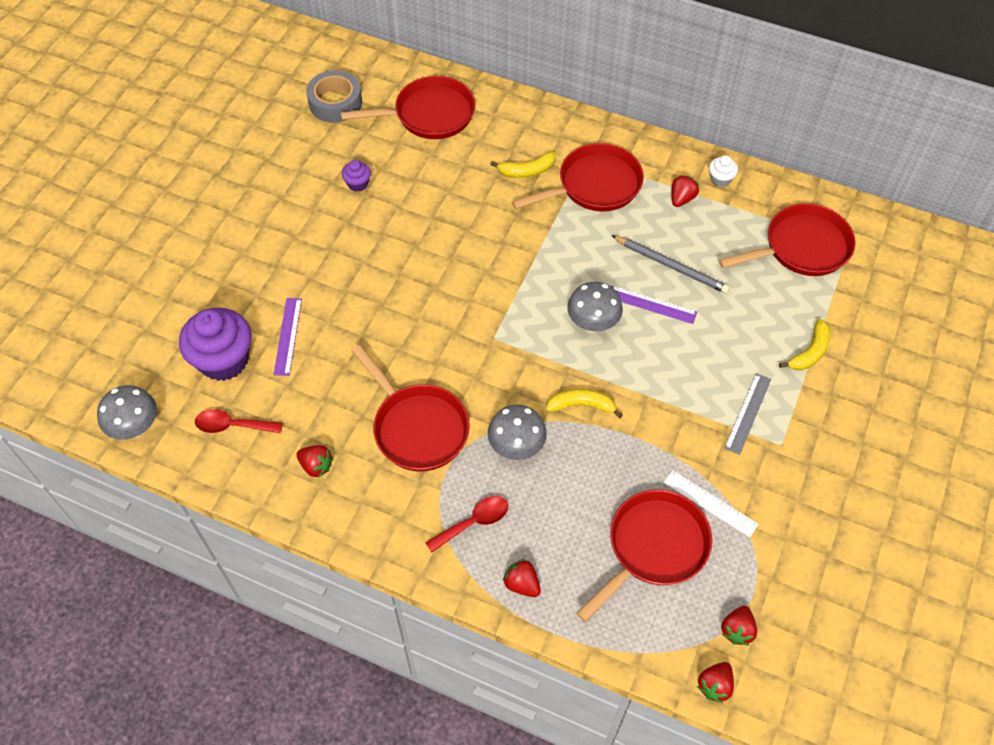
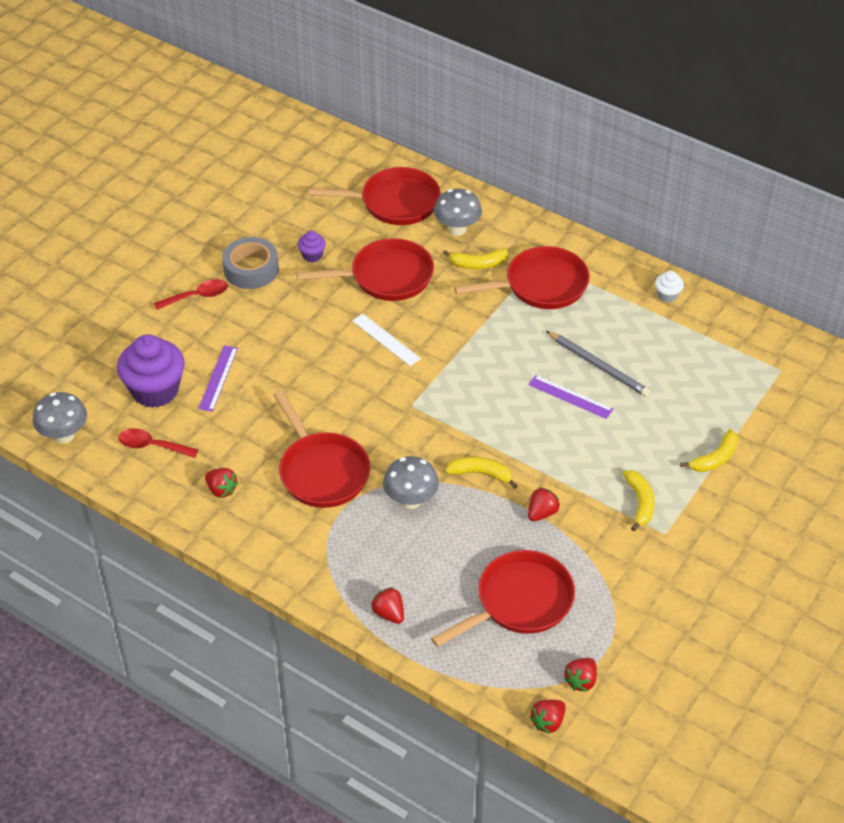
camera: 10 degrees right, 10 degrees down
(335, 102) = (306, 181): grey tape -> grey tape (251, 269)
(473, 522) = (356, 557): red spoon -> red spoon (197, 296)
(592, 324) = (509, 406): grey mushroom -> grey mushroom (457, 229)
(681, 199) = (624, 308): red strawberry -> red strawberry (542, 513)
(710, 503) = (583, 573): white ruler -> white ruler (386, 339)
(748, 413) = (640, 503): grey ruler -> yellow banana
(801, 247) = (732, 366): red pan -> red pan (386, 277)

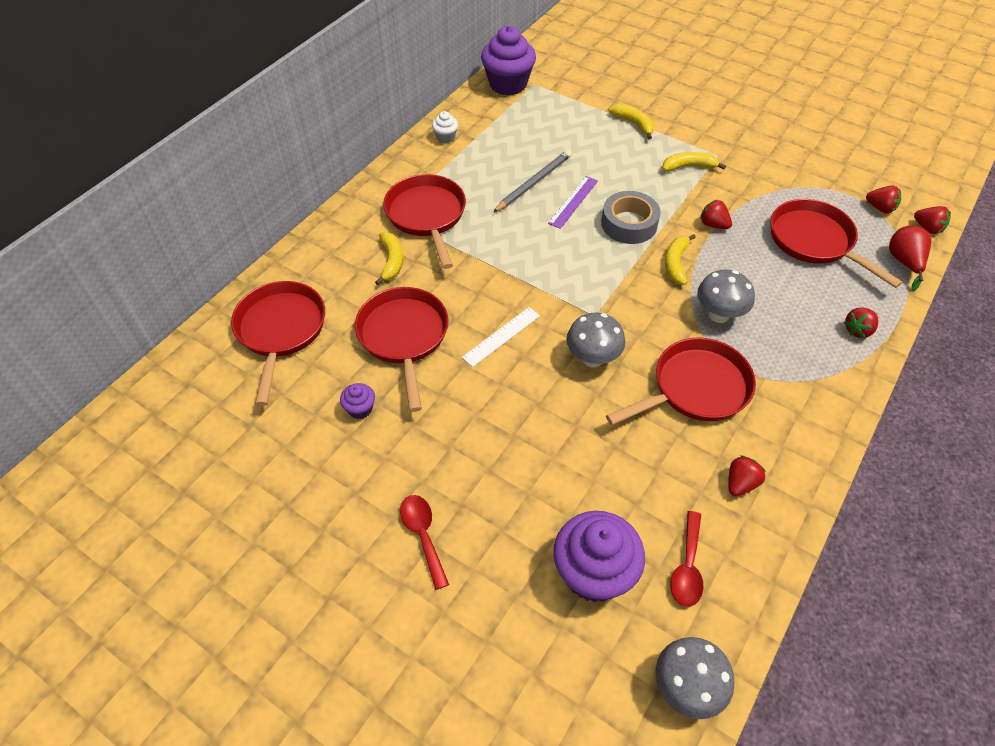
camera: 90 degrees left, 5 degrees up
(218, 378) = (567, 499): purple ruler -> none
(251, 269) = (377, 474): grey tape -> grey tape (629, 224)
(457, 229) = (335, 277): grey mushroom -> grey mushroom (592, 358)
(489, 681) = (903, 262): none -> red pear
(776, 346) = (508, 84): none -> purple cupcake

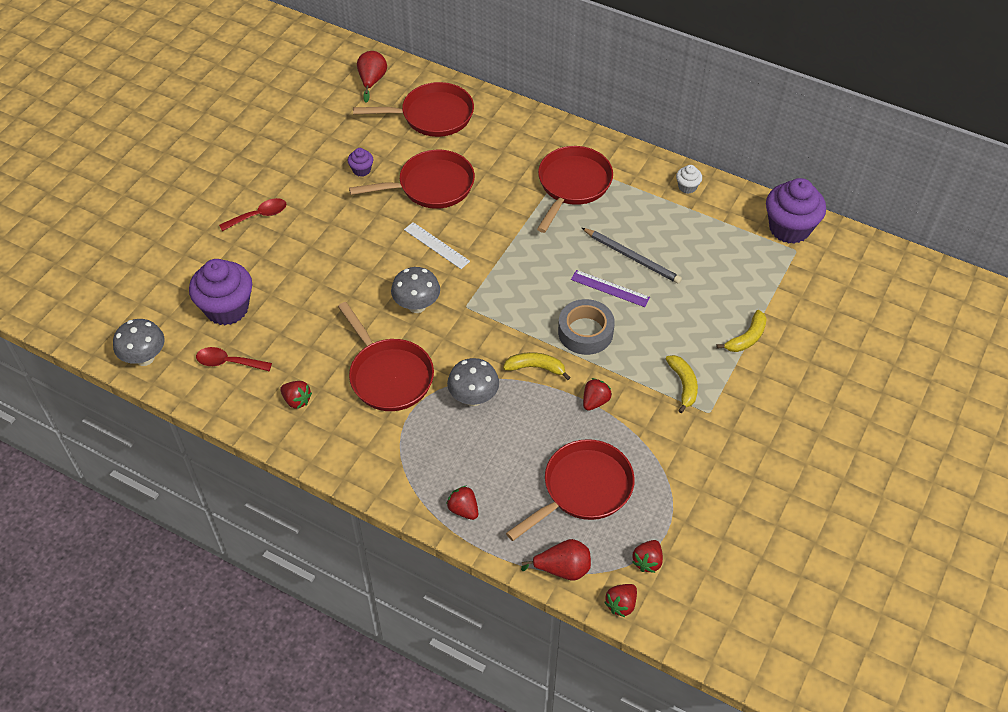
camera: 85 degrees right, 0 degrees up
(190, 394) = (372, 81): none -> red pear
(391, 261) = (513, 168): yellow banana -> none
(427, 216) = (572, 185): red pan -> red pan turned 45 degrees counterclockwise

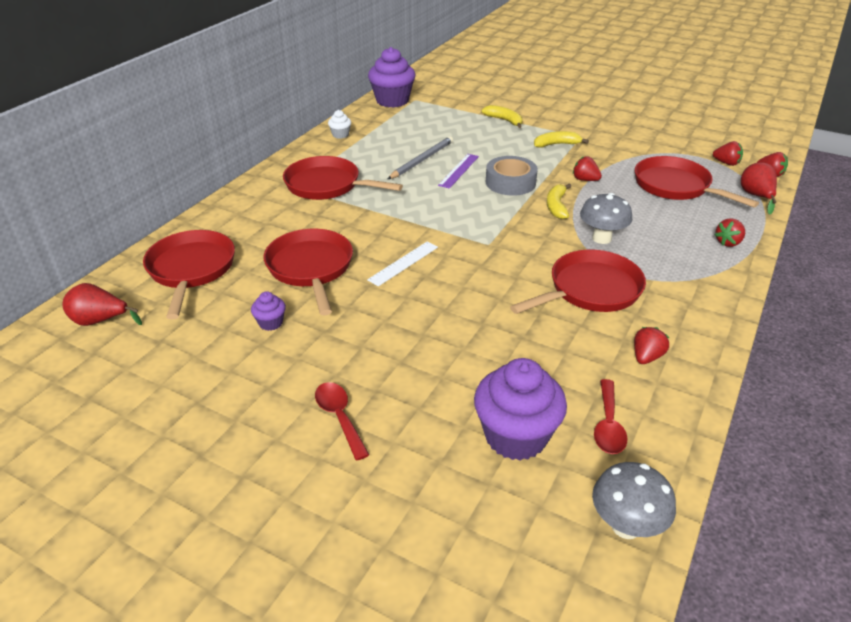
camera: 90 degrees left, 15 degrees down
(417, 305) = (491, 274): grey mushroom -> none

